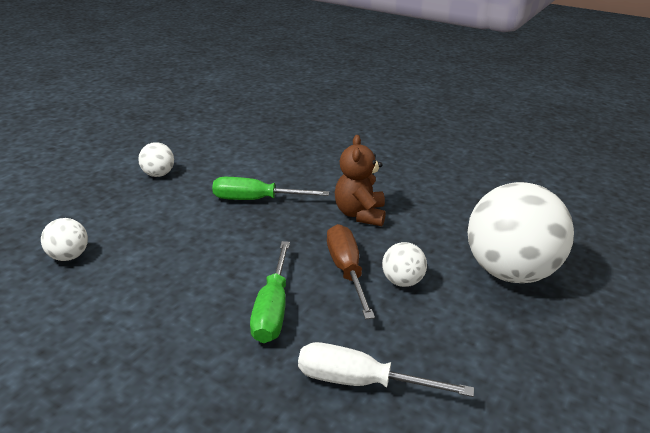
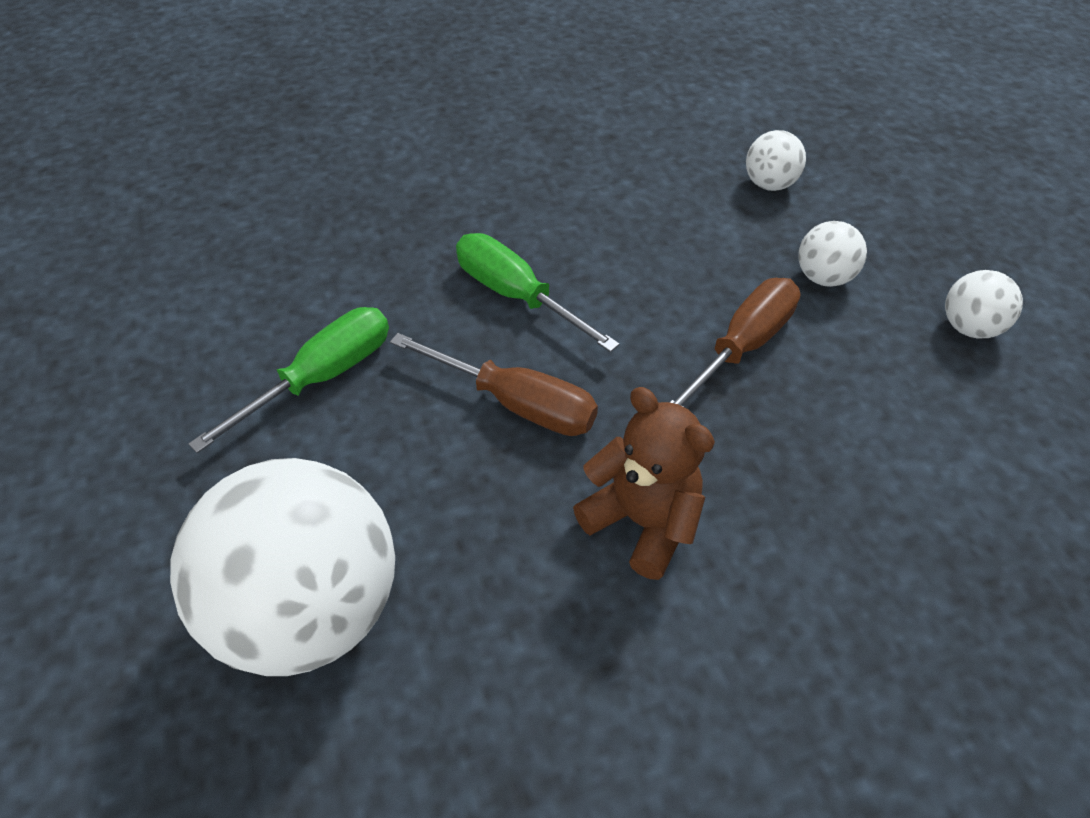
camera: 130 degrees right, 20 degrees up
(232, 222) = (742, 346): none -> brown screwdriver
(256, 200) = (794, 406): green screwdriver -> green screwdriver (322, 377)
(360, 382) = (346, 302): white screwdriver -> none
(402, 281) = (436, 447): white ball -> white ball (823, 277)

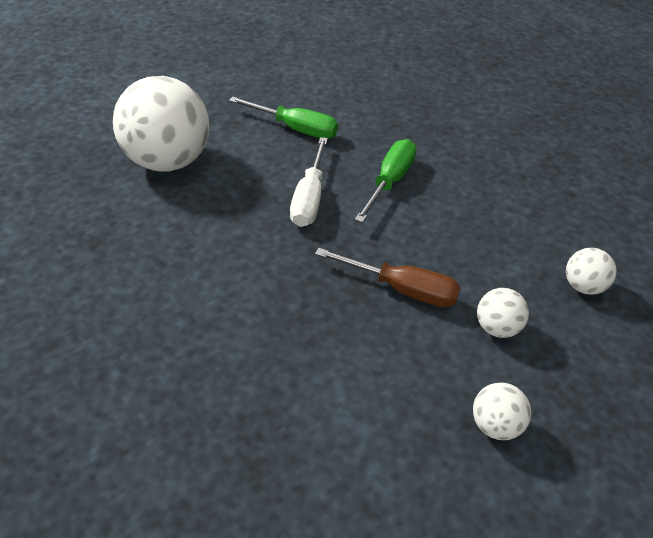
camera: 70 degrees right, 5 degrees down
(516, 403) = (309, 198): brown screwdriver -> white screwdriver
(642, 521) = (249, 262): brown teddy bear -> none

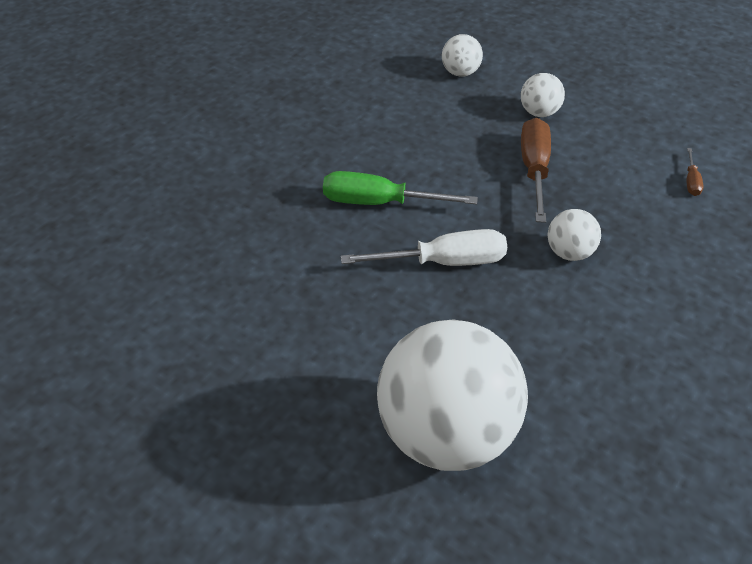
camera: 105 degrees left, 0 degrees up
(295, 128) = (308, 310): green screwdriver -> none
(342, 415) = (691, 181): none -> brown screwdriver
(495, 424) = (632, 106): white ball -> white ball (569, 253)

